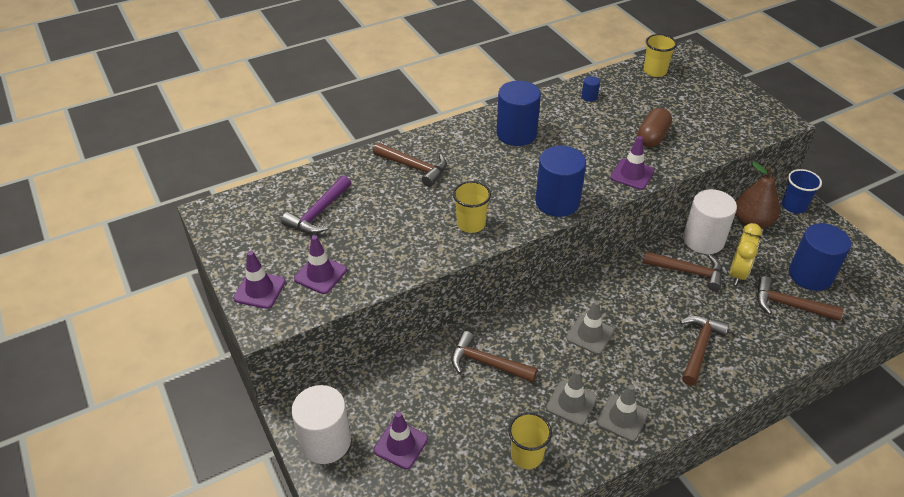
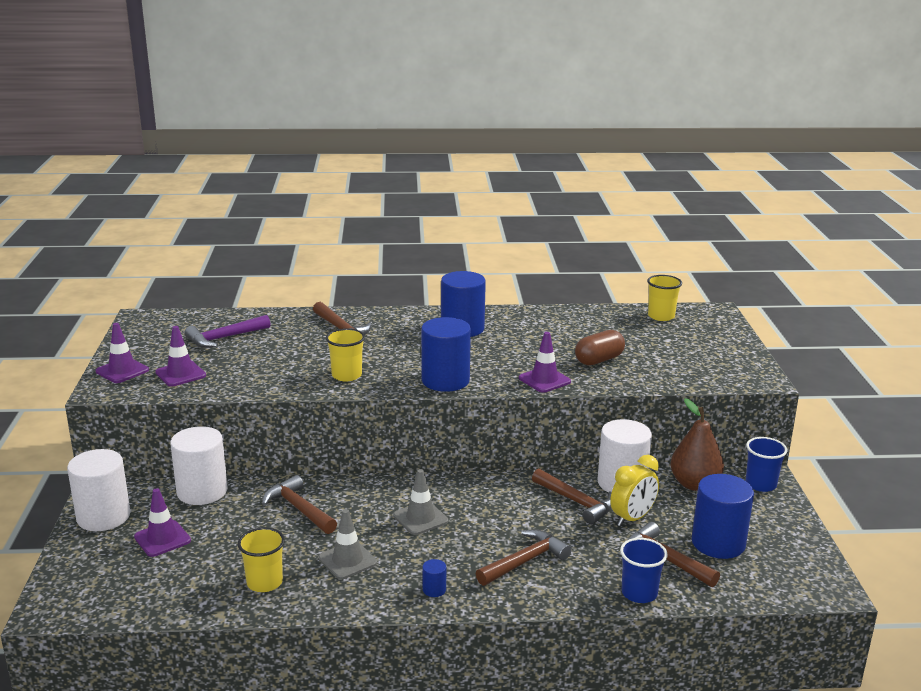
camera: 25 degrees right, 20 degrees down
(388, 377) = (202, 491): none -> white cylinder
(589, 97) = (567, 320): blue cylinder -> blue cylinder (434, 590)
(622, 418) = (385, 587): grey traffic cone -> none
(798, 346) = (639, 593): none -> blue cup

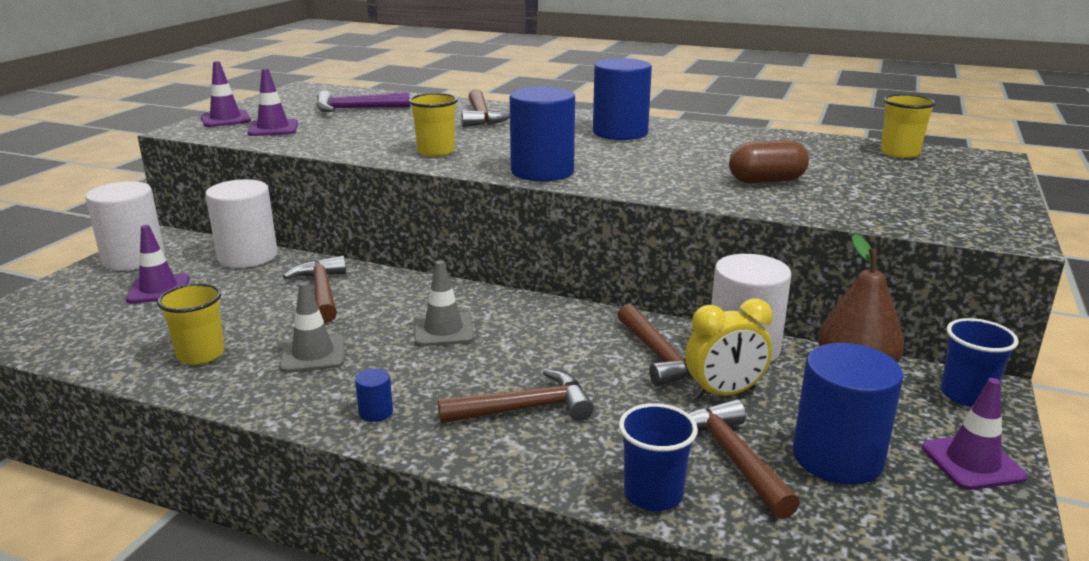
camera: 25 degrees right, 0 degrees up
(544, 380) = (669, 188): purple traffic cone -> purple traffic cone (972, 462)

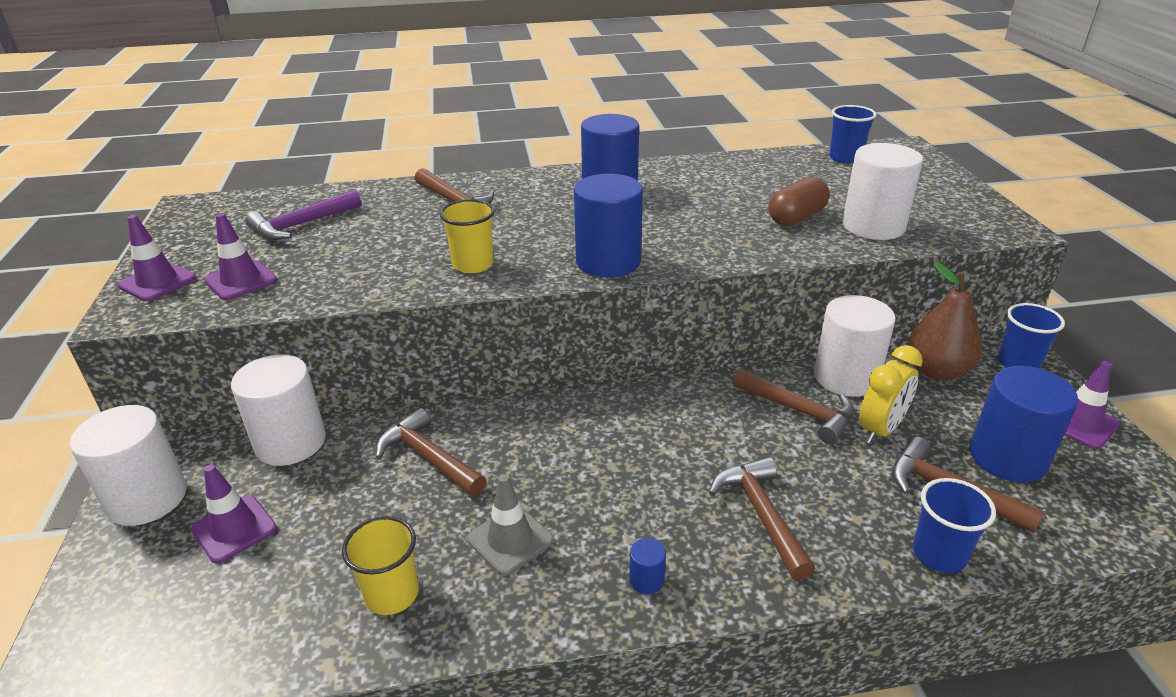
camera: 30 degrees left, 10 degrees up
(443, 330) = (599, 457): grey traffic cone -> none
(525, 409) = (761, 514): brown hammer -> brown hammer turned 60 degrees counterclockwise
(839, 201) = (873, 226): none -> white cylinder
(899, 153) = (845, 158): yellow cup -> blue cup

